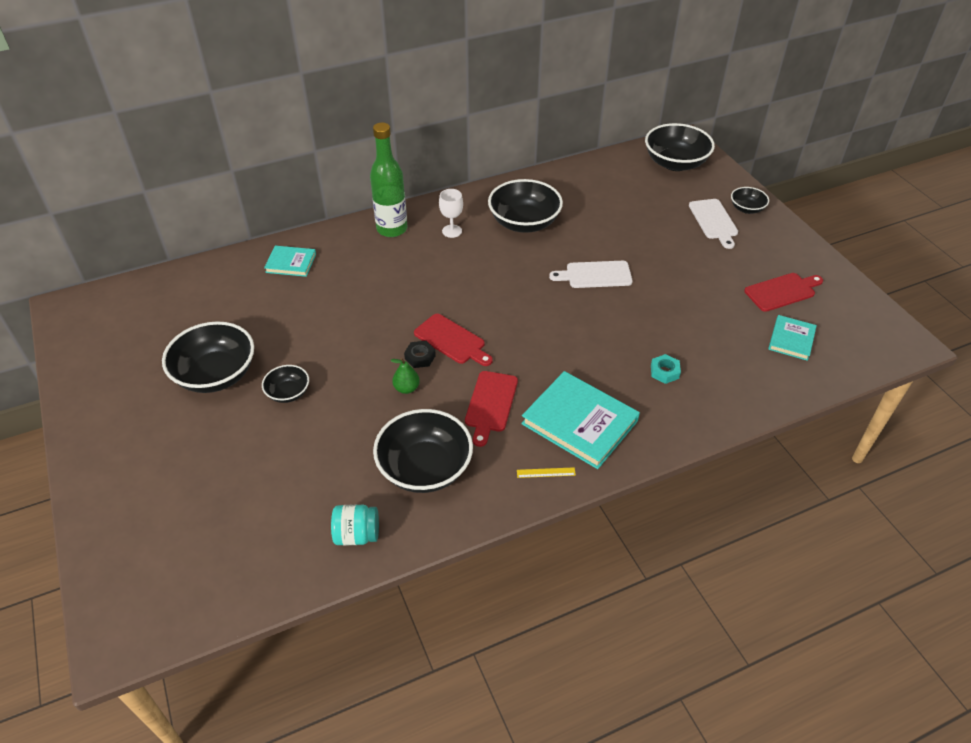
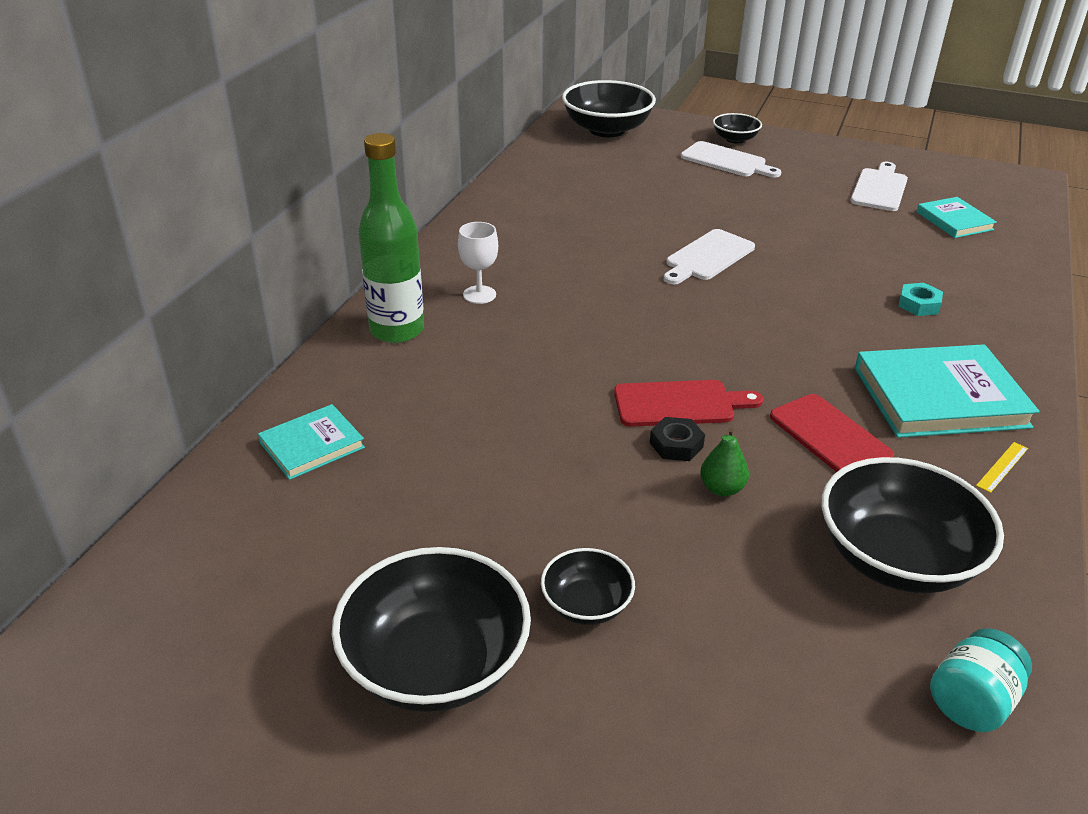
camera: 45 degrees left, 10 degrees down
(524, 223) = (549, 246): black bowl -> none
(782, 291) = (879, 188): red cutting board -> white cutting board

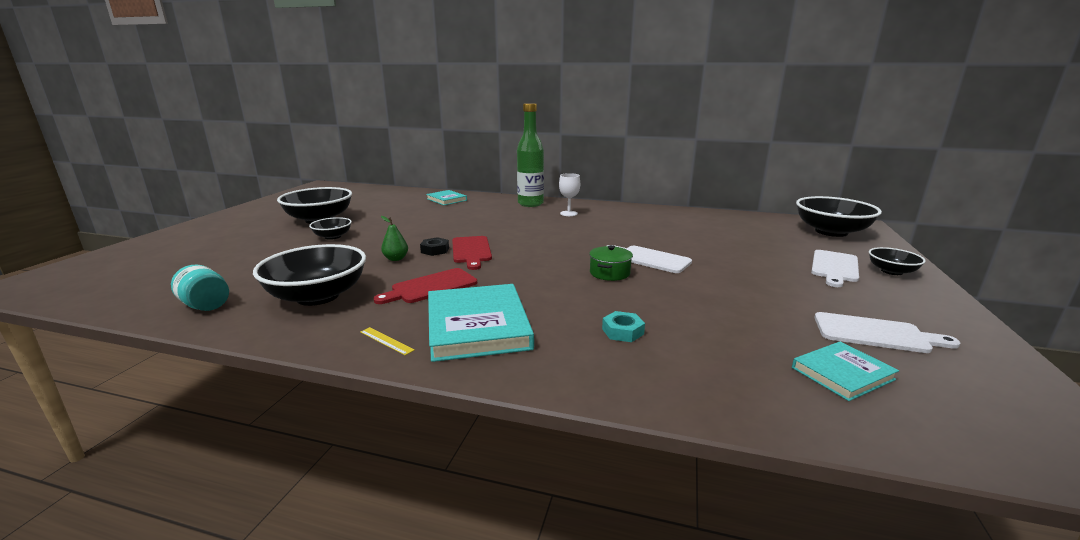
camera: 85 degrees right, 15 degrees down
(760, 291) = (609, 273): none -> green pot

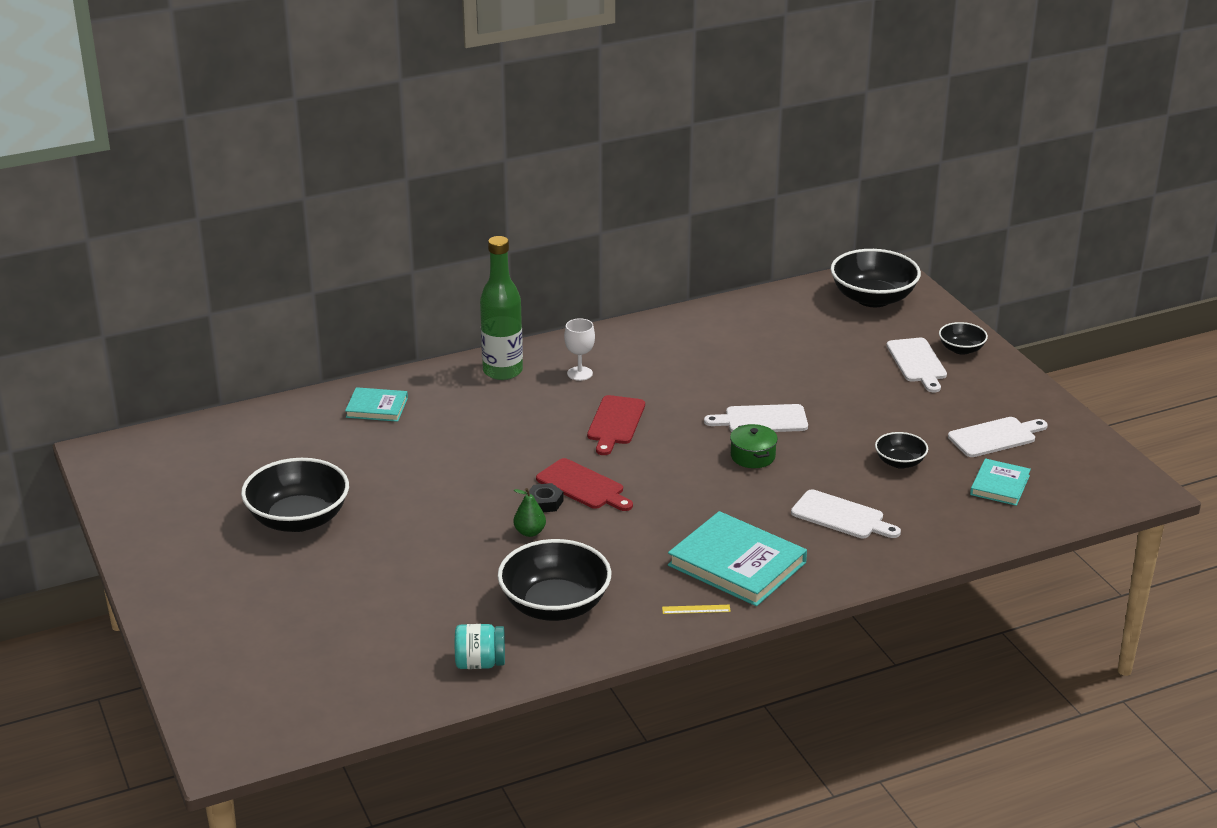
camera: 40 degrees left, 10 degrees up
(333, 236) = (388, 536): black bowl -> black bowl (900, 462)
(430, 287) = (631, 547): red cutting board -> red cutting board (615, 423)
(622, 331) = (841, 516): turquoise nut -> white cutting board

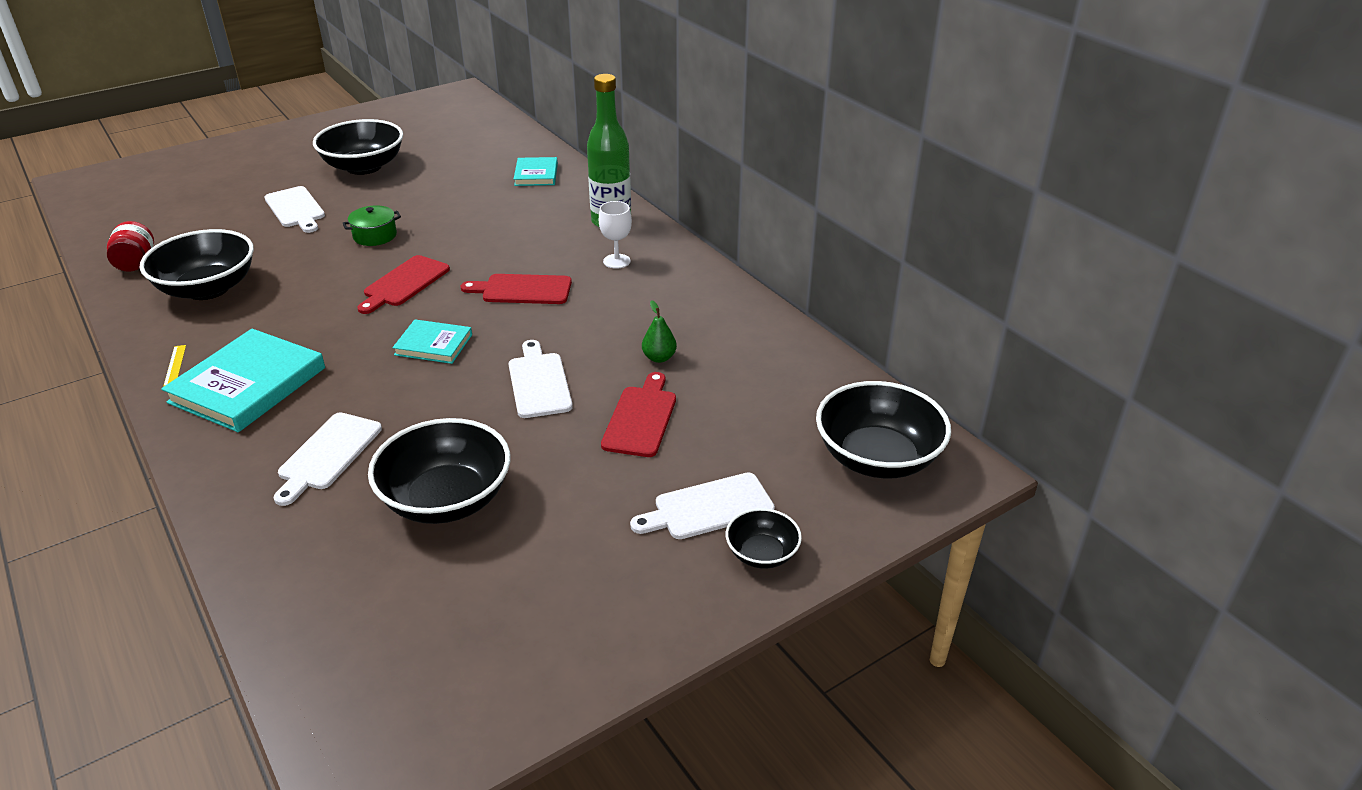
camera: 80 degrees right, 5 degrees up
(480, 663) = (136, 263): turquoise jar -> red jar
(530, 532) = (328, 264): green pear -> green pear (659, 358)
(544, 502) = (377, 266): black nut -> none
(752, 456) = (459, 381): green pot -> green pot (375, 236)
(816, 379) = (641, 418): none -> red cutting board
(900, 462) = (446, 499): black bowl -> black bowl, size x1.93
(995, 437) = (515, 596): white cutting board -> white cutting board (296, 209)
(999, 485) = (386, 601): turquoise book -> turquoise book (433, 345)

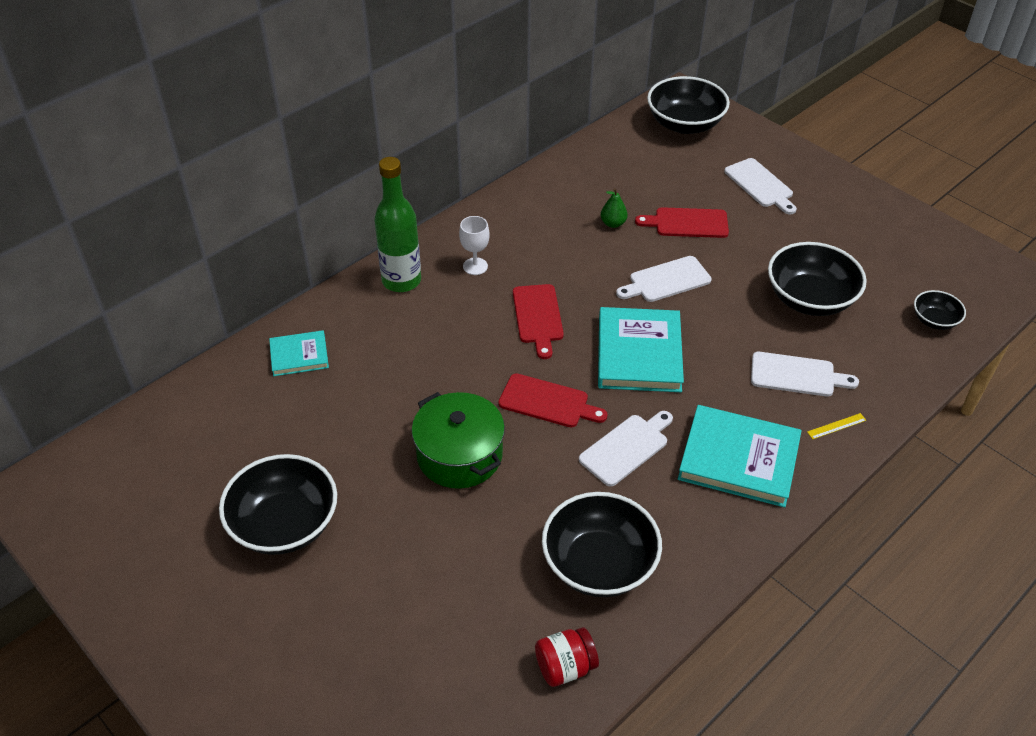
camera: 100 degrees left, 10 degrees up
(175, 365) = (733, 528): yellow ruler -> yellow ruler (836, 426)
(296, 209) = (407, 554): white cutting board -> white cutting board (626, 447)
(375, 236) = (459, 455): green pot -> green pot, size x1.79
(433, 345) = (639, 353): turquoise book -> turquoise book, size x1.80
(762, 554) = (787, 162): black bowl -> black bowl (934, 320)

